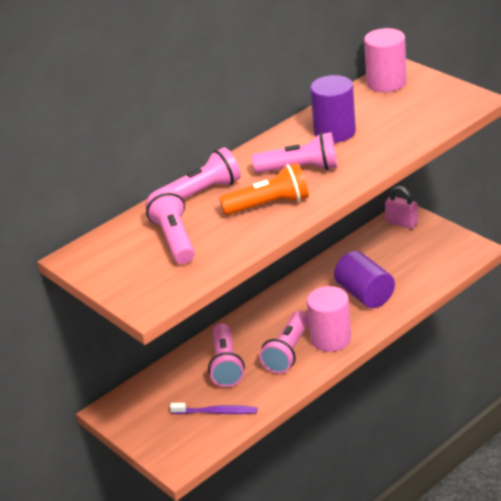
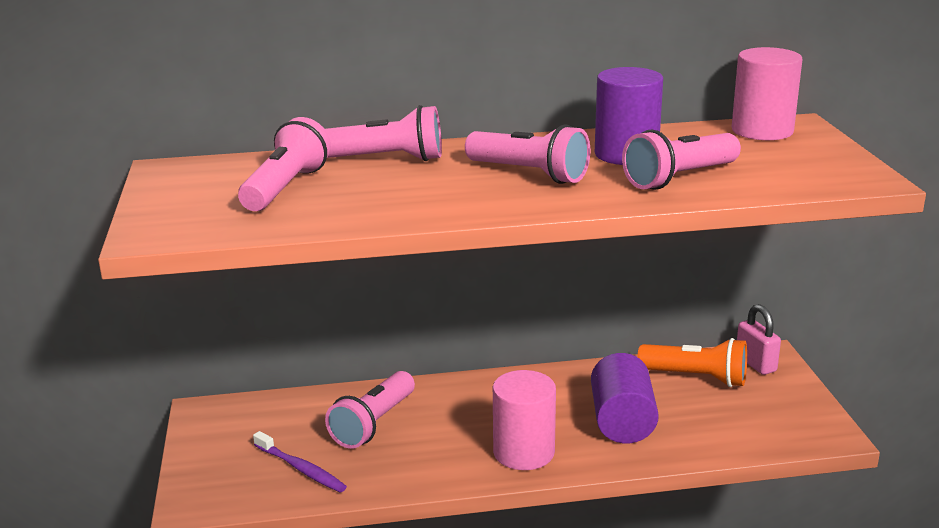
camera: 30 degrees right, 10 degrees down
(269, 205) = (438, 193): orange flashlight -> orange flashlight (696, 378)
(288, 352) = (457, 443): pink flashlight -> pink flashlight (679, 178)

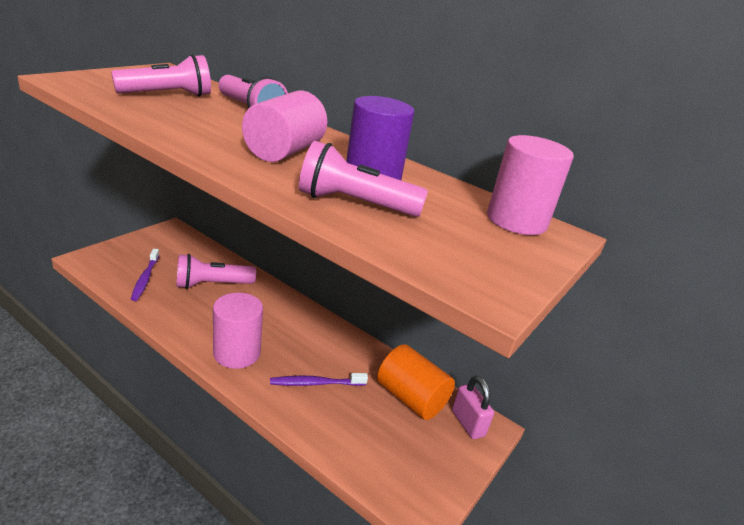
camera: 40 degrees right, 5 degrees up
(529, 174) = (284, 151): pink flashlight -> pink cylinder
(622, 422) = (316, 383): purple cylinder -> purple toothbrush
(696, 378) = (411, 398): orange flashlight -> orange cylinder
(755, 363) = (467, 423): pink padlock -> pink padlock turned 45 degrees counterclockwise

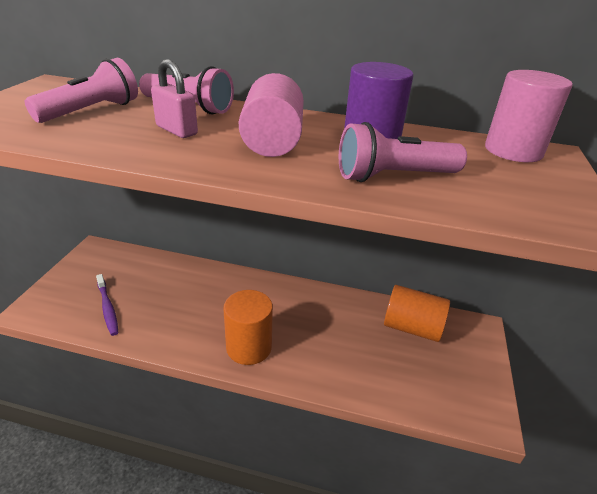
camera: 20 degrees left, 5 degrees up
(212, 284) = (176, 290): pink flashlight -> none
(237, 353) = (249, 347): pink cylinder -> orange cylinder
(316, 383) = (333, 346): purple toothbrush -> none
(467, 423) = (464, 330): pink padlock -> pink padlock (176, 130)

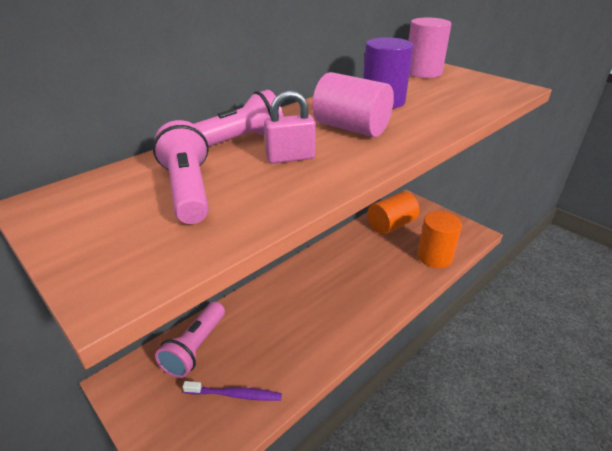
camera: 55 degrees left, 0 degrees up
(249, 347) = (357, 310): orange cylinder -> orange cylinder (434, 257)
(394, 176) = (437, 109): pink flashlight -> pink flashlight (195, 347)

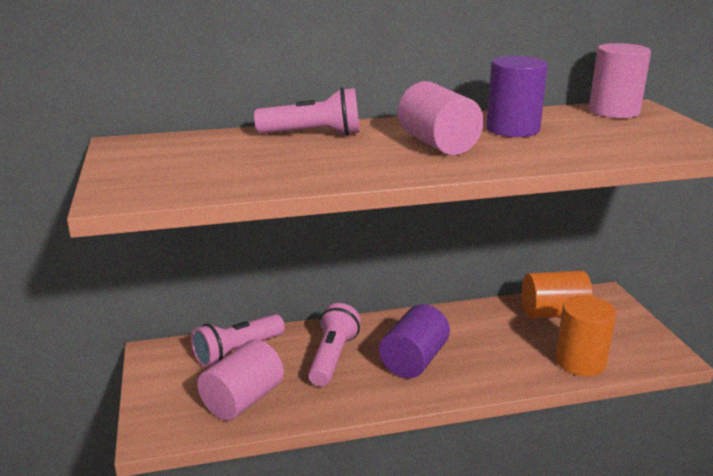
camera: 30 degrees right, 10 degrees down
(188, 190) = (231, 157): pink flashlight -> pink flashlight (332, 358)
(235, 395) = (243, 400): purple toothbrush -> pink cylinder
(290, 158) = (343, 154): pink padlock -> none
(336, 298) = (414, 360): none -> purple cylinder

